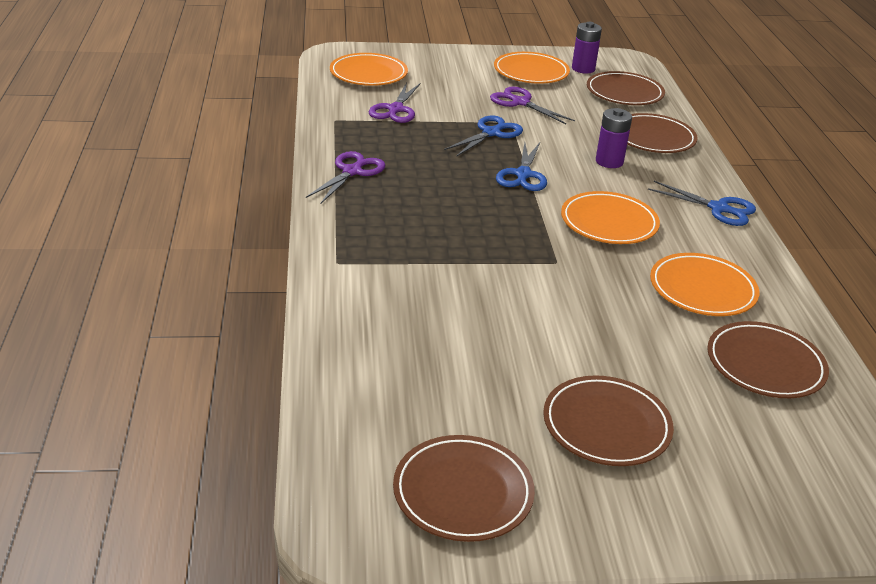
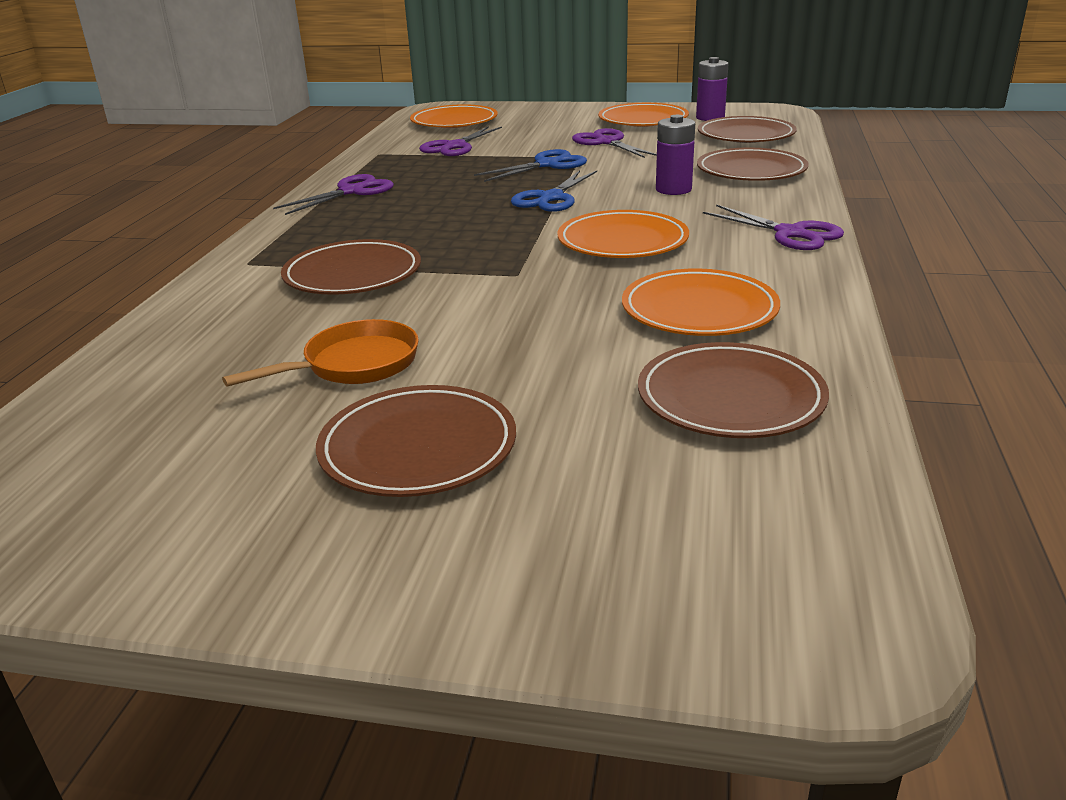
camera: 20 degrees right, 5 degrees down
(463, 492) = (133, 505): brown plate -> brown plate (353, 274)
(508, 360) = (354, 364): none -> orange pan
(718, 208) = (790, 233): blue scissors -> purple scissors

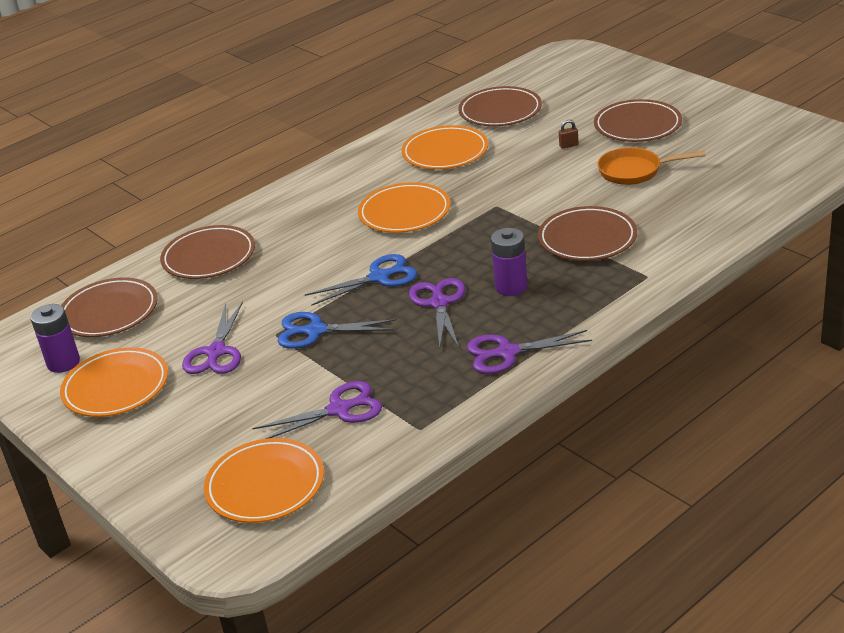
camera: 140 degrees left, 5 degrees up
(513, 373) = (568, 145): none -> brown padlock
(673, 189) = (292, 255): purple battery -> purple battery (511, 287)
(790, 233) = (312, 186): purple scissors -> purple scissors (439, 303)

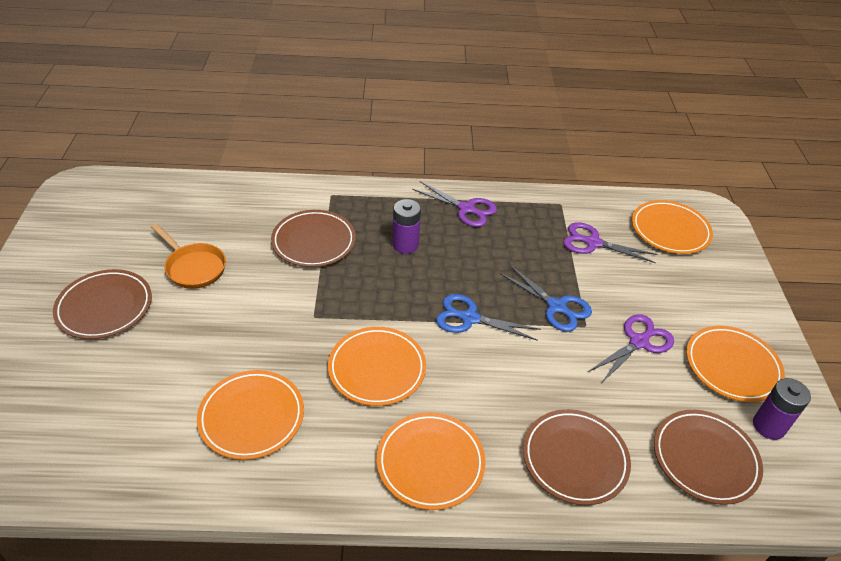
camera: 145 degrees left, 10 degrees up
(305, 201) = (430, 462): none -> orange plate
(439, 303) = (459, 267): purple scissors -> none
(500, 111) = (130, 432): brown plate -> none
(568, 145) = (174, 332): brown padlock -> none

